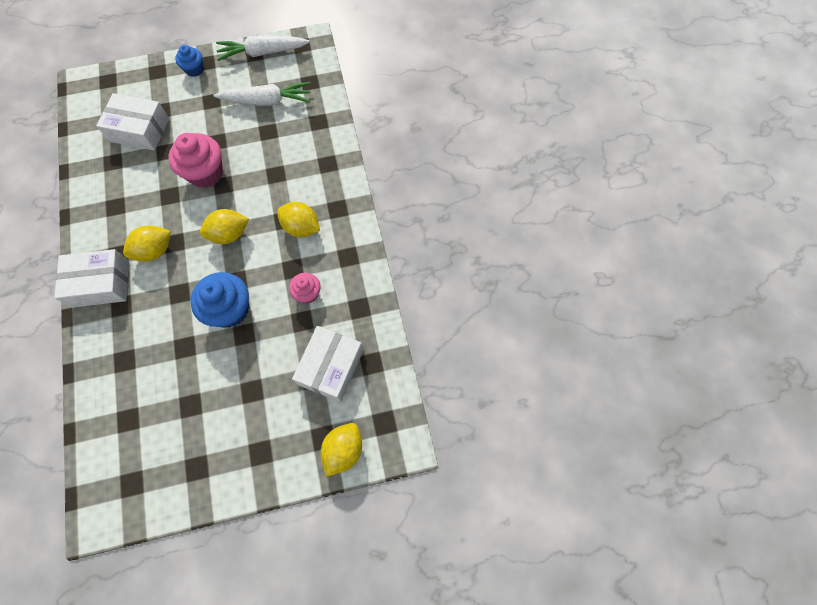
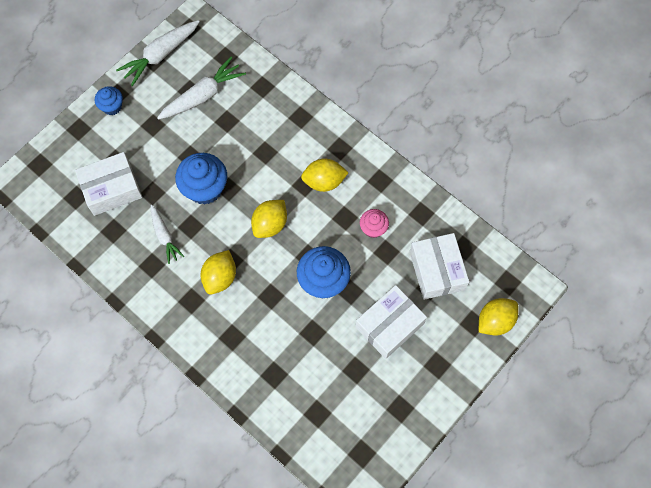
camera: 35 degrees left, 0 degrees up
(100, 283) = (199, 332): white box -> white box (389, 325)
(144, 190) = (164, 236): none -> white carrot
(205, 173) = (205, 188): pink cupcake -> blue cupcake
(343, 450) = (495, 321): yellow lemon -> yellow lemon turned 60 degrees clockwise

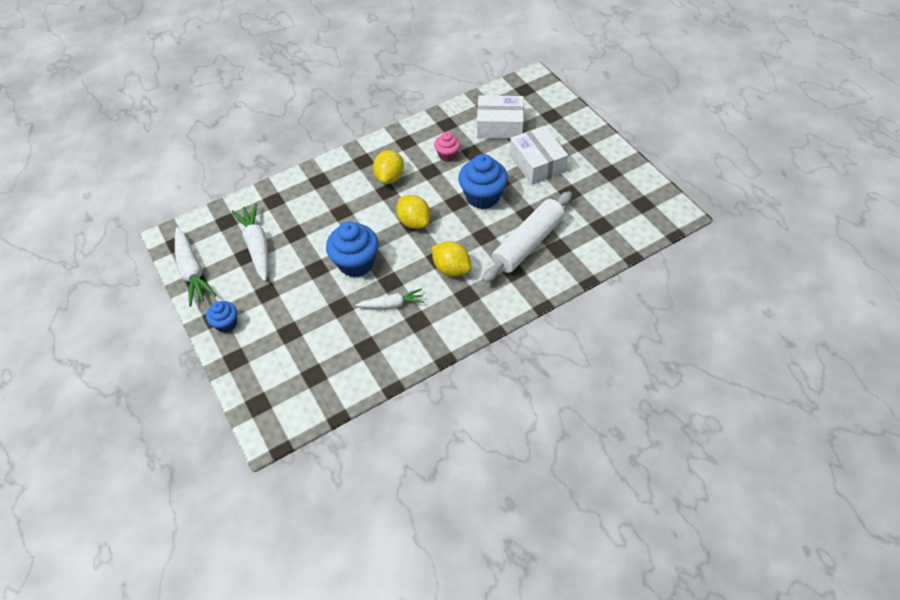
camera: 70 degrees left, 15 degrees down
(112, 189) = (320, 340): white box -> none
(271, 342) = (527, 243): none -> white rolling pin
(495, 321) = (553, 103): yellow lemon -> none

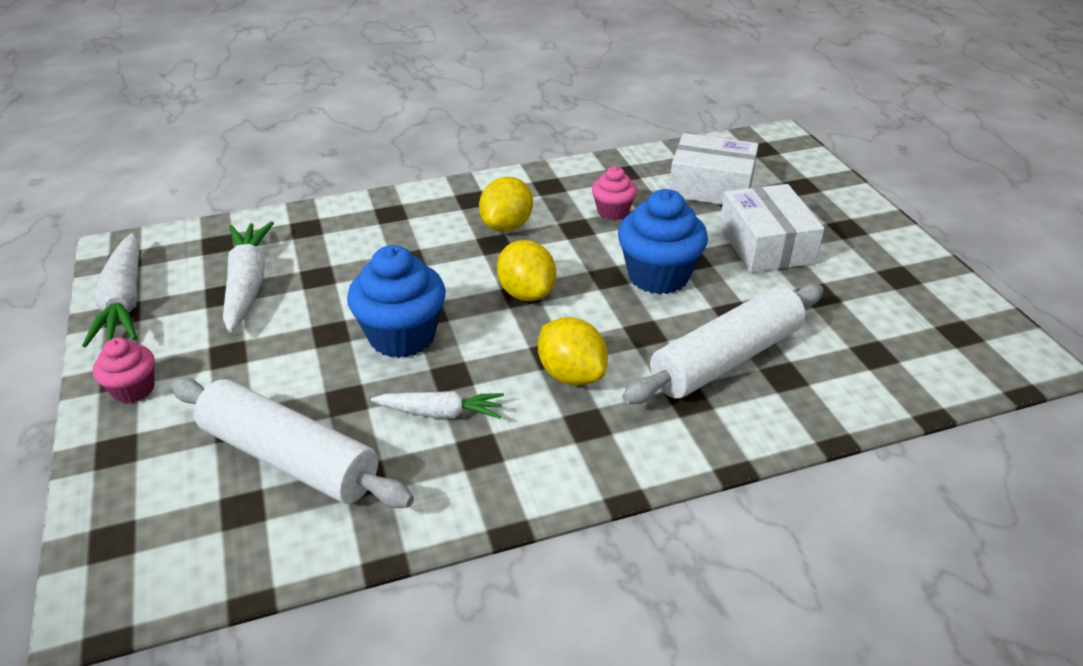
camera: 10 degrees right, 15 degrees down
(226, 323) = (133, 389): blue cupcake -> pink cupcake
(325, 344) = (290, 458): none -> white rolling pin

